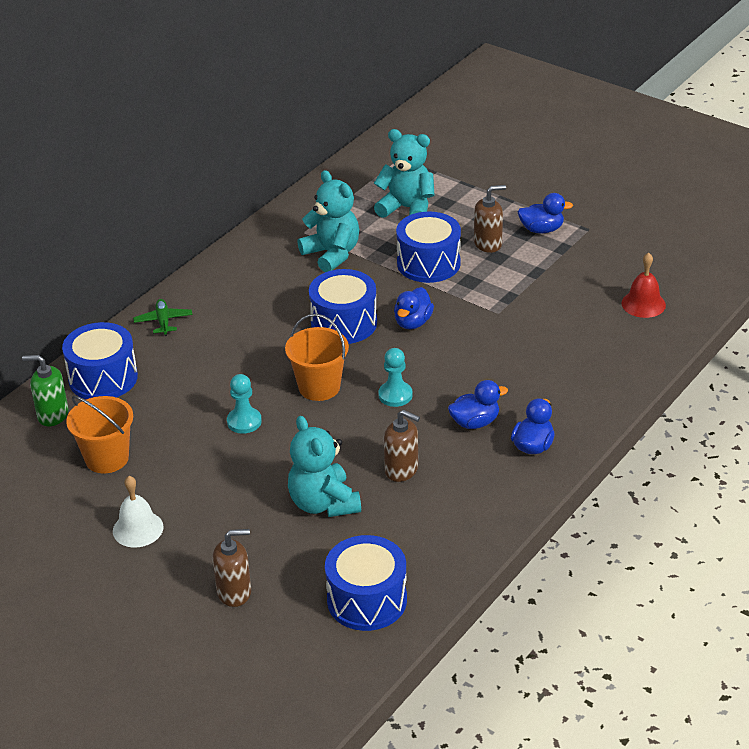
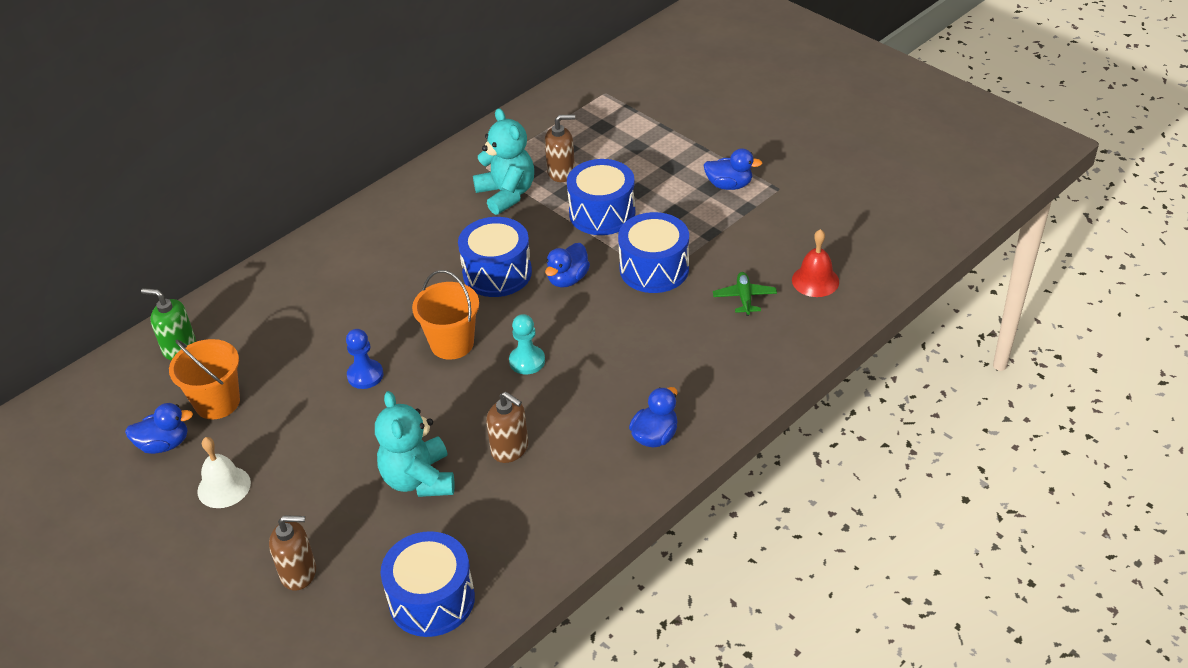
camera: 10 degrees right, 5 degrees up
(103, 378) = (240, 311): blue drum -> blue drum (654, 269)
(163, 321) = (318, 254): green plane -> green plane (744, 298)
(244, 422) = (365, 375): turquoise pawn -> blue pawn
(407, 208) = (596, 149): turquoise teddy bear -> none
(475, 422) = (601, 401): blue duck -> blue duck (164, 444)
(488, 244) = (669, 196): brown soap dispenser -> brown soap dispenser (561, 172)

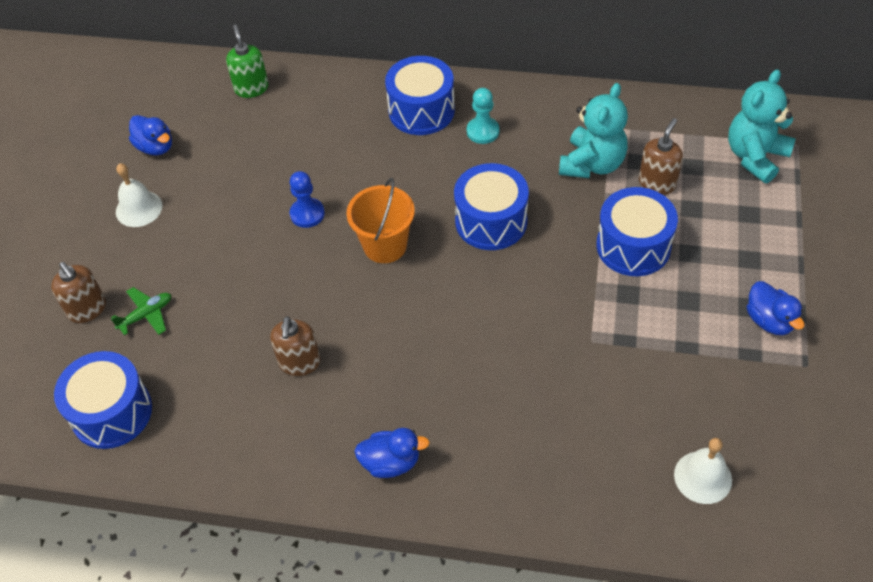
camera: 55 degrees right, 10 degrees up
(217, 402) = (215, 147): orange bucket -> none
(419, 479) = (225, 322): turquoise teddy bear -> turquoise teddy bear (755, 157)
(527, 361) = (406, 310): turquoise pawn -> turquoise pawn (483, 131)
(561, 172) = (657, 183): brown soap dispenser -> brown soap dispenser turned 105 degrees counterclockwise
(568, 279) = (527, 275): blue duck -> none
(654, 269) = (597, 331): blue drum -> blue drum (421, 110)
(744, 298) = (624, 428): green plane -> green plane (146, 315)
(815, 280) = (703, 477): red bell -> white bell

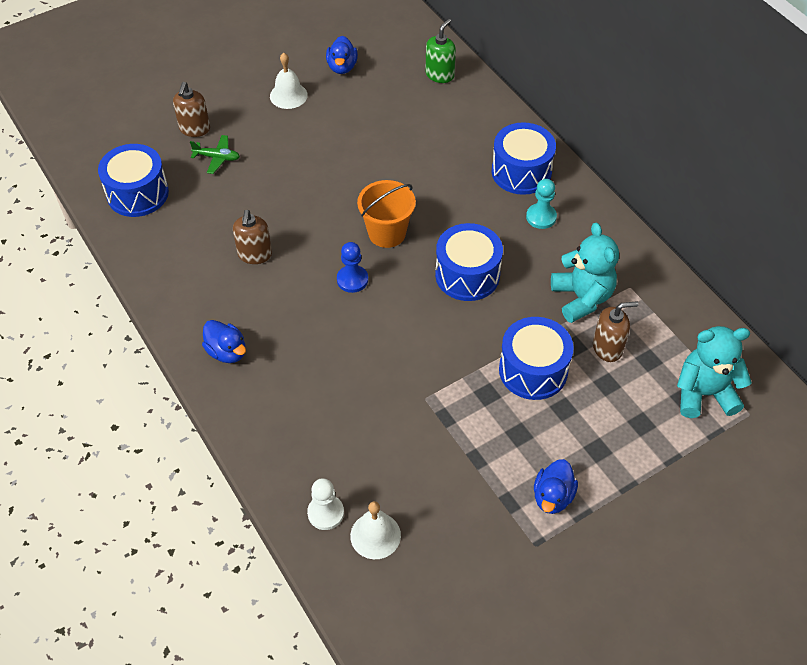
camera: 45 degrees right, 0 degrees up
(299, 363) = (255, 255): brown soap dispenser -> brown soap dispenser turned 45 degrees counterclockwise
(307, 214) = (370, 176): blue pawn -> blue pawn (352, 280)
(592, 164) = (582, 298): turquoise teddy bear -> turquoise teddy bear turned 90 degrees counterclockwise
(647, 501) = (325, 513): none -> white pawn

